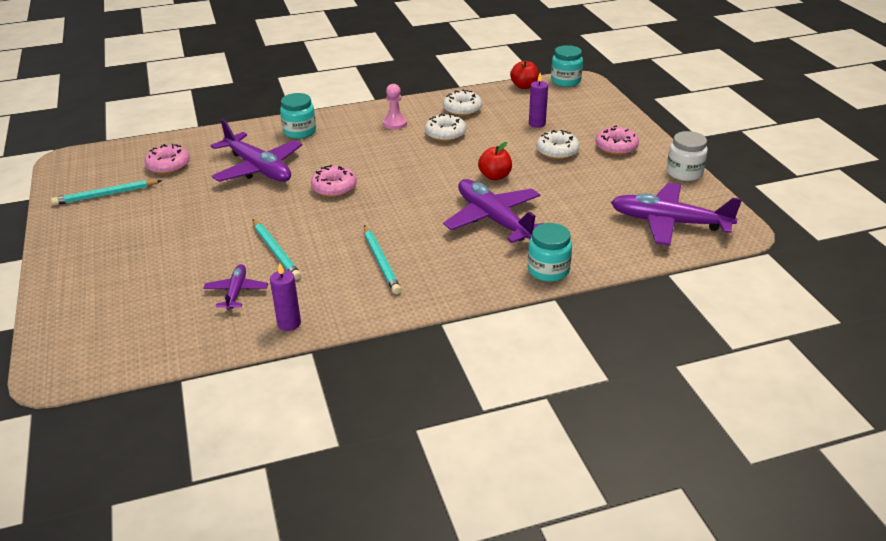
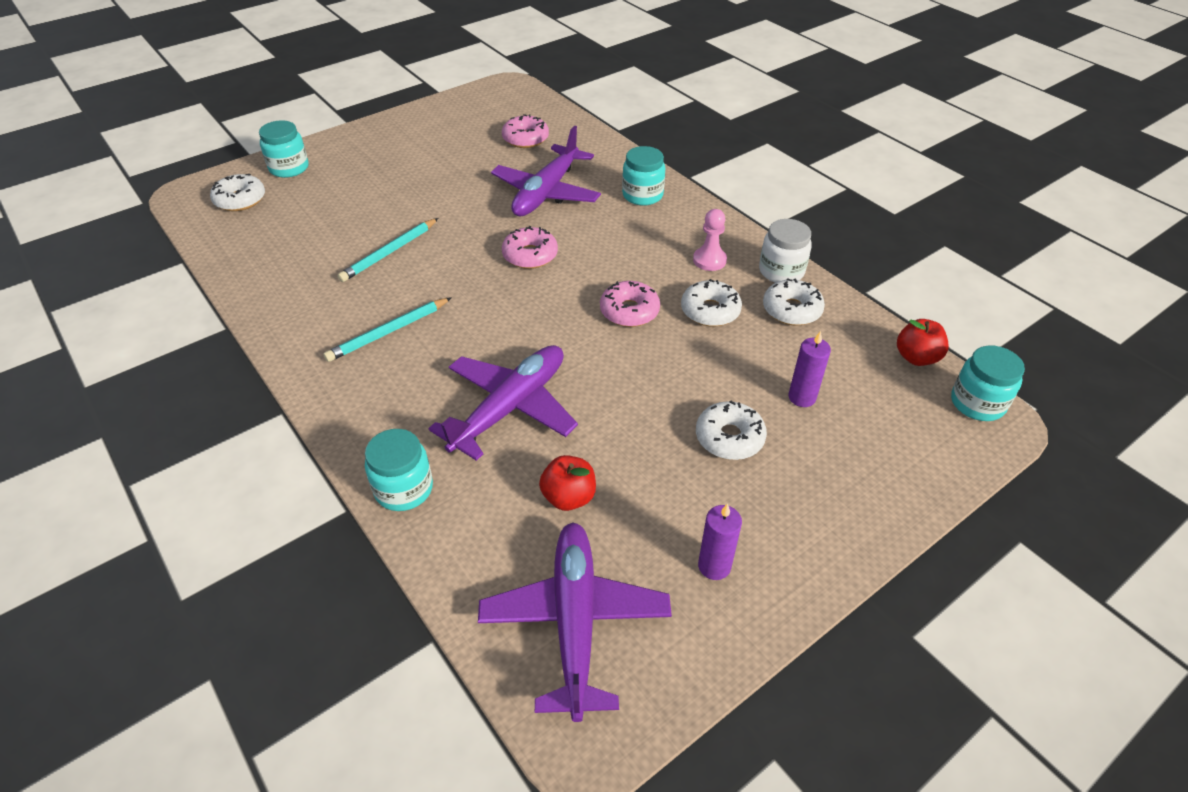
camera: 70 degrees right, 10 degrees up
(76, 299) = (289, 168): none -> turquoise jar
(105, 195) = (457, 125): turquoise pencil -> none
(105, 334) = (240, 200): none -> white donut
(236, 292) = (314, 249): purple plane -> none
(289, 323) = (265, 298): purple candle -> purple candle (714, 566)
(495, 176) = (621, 384): red apple -> red apple (569, 497)
(616, 147) = (787, 510): pink donut -> pink donut (629, 311)
(684, 173) = (751, 625): white jar -> white jar (781, 271)

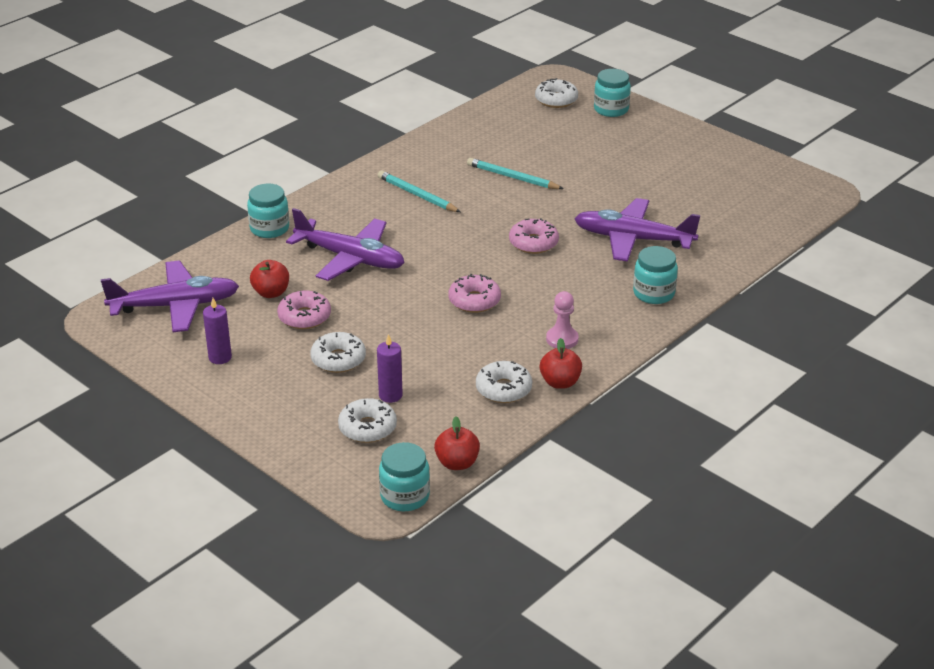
camera: 80 degrees right, 10 degrees down
(525, 139) = (722, 216): pink donut -> pink donut (304, 317)
(710, 311) = (488, 343): white donut -> white donut (367, 428)
(781, 271) = (560, 382): white jar -> red apple

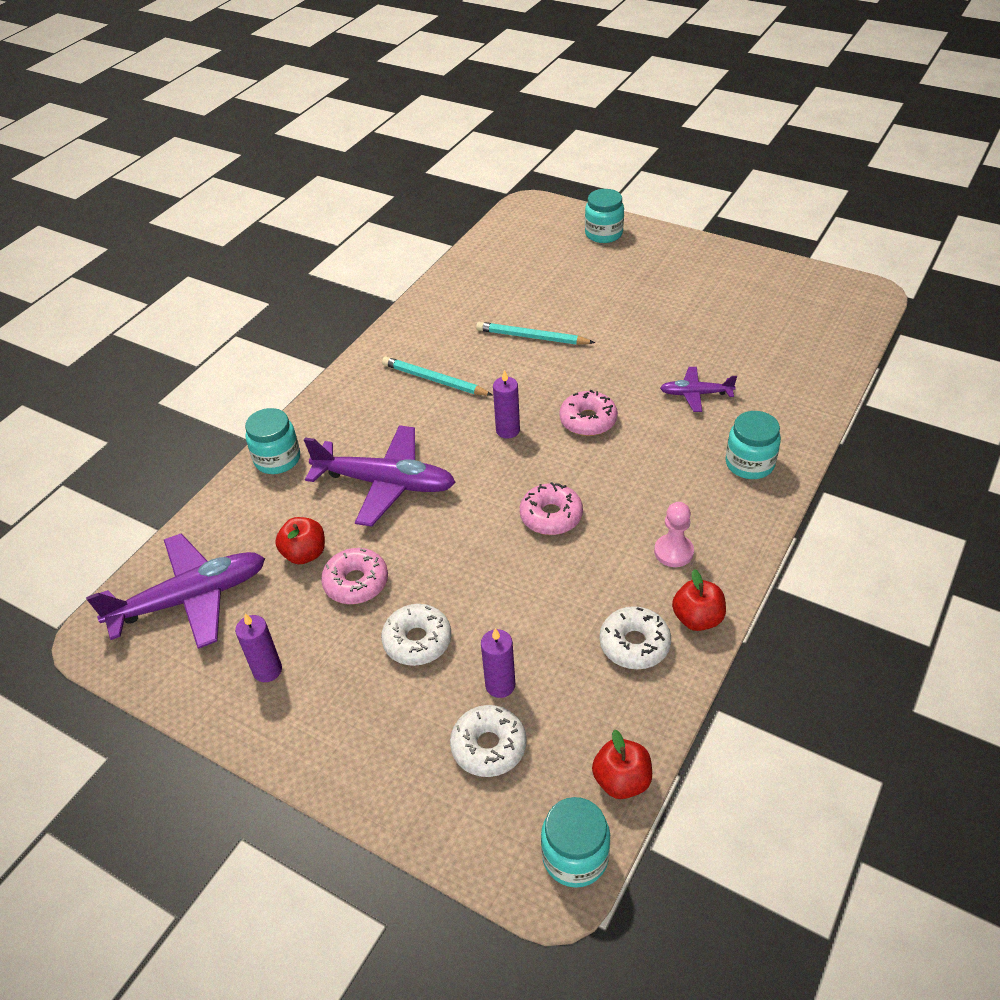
camera: 10 degrees left, 10 degrees up
(464, 239) = (508, 430): none -> purple candle
(556, 100) = (542, 232): white donut -> none
(633, 239) = (696, 394): purple plane -> purple plane, size x0.52

